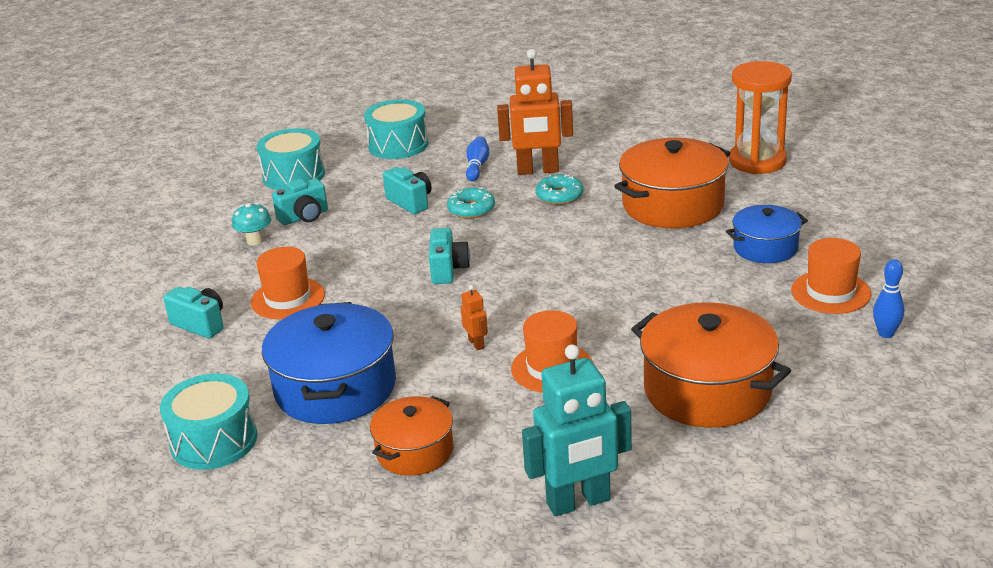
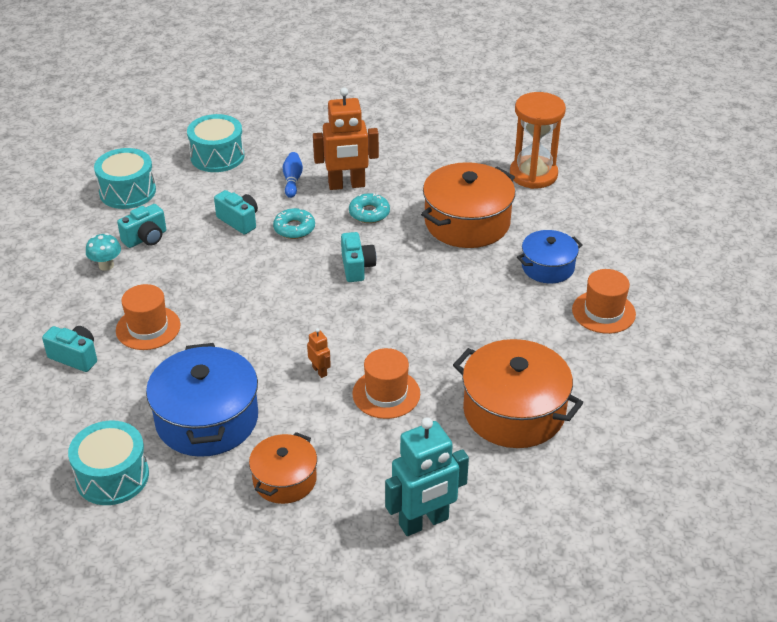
camera: 10 degrees left, 10 degrees up
(448, 270) = (284, 294): turquoise camera -> turquoise camera (357, 267)
(886, 333) = (649, 352): blue bowling pin -> none

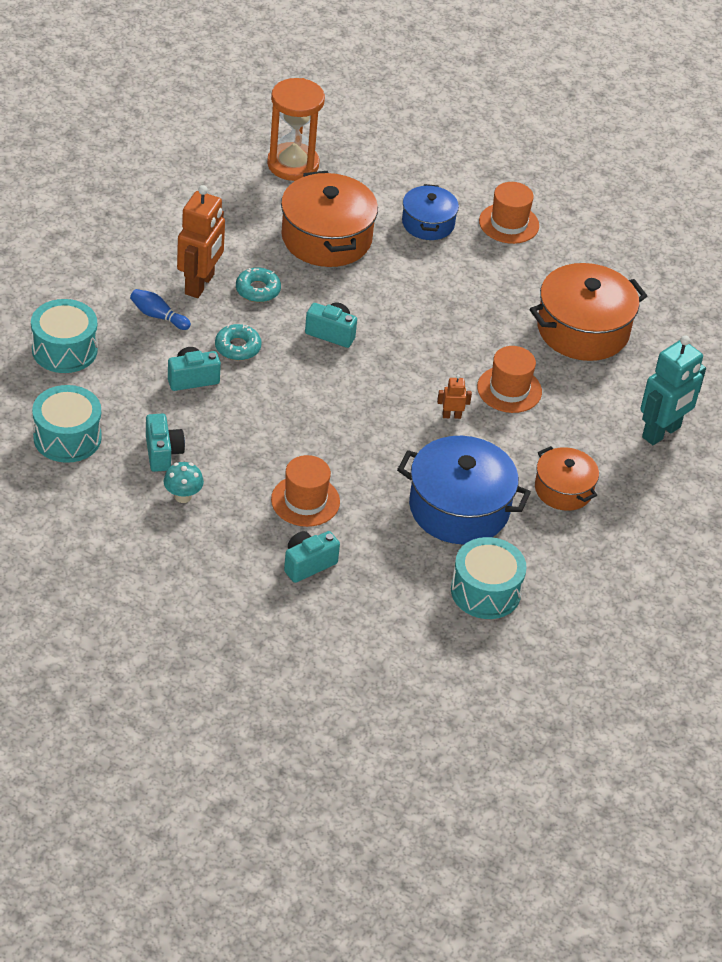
camera: 65 degrees left, 5 degrees up
(424, 522) = (661, 432): turquoise robot -> turquoise robot turned 45 degrees clockwise

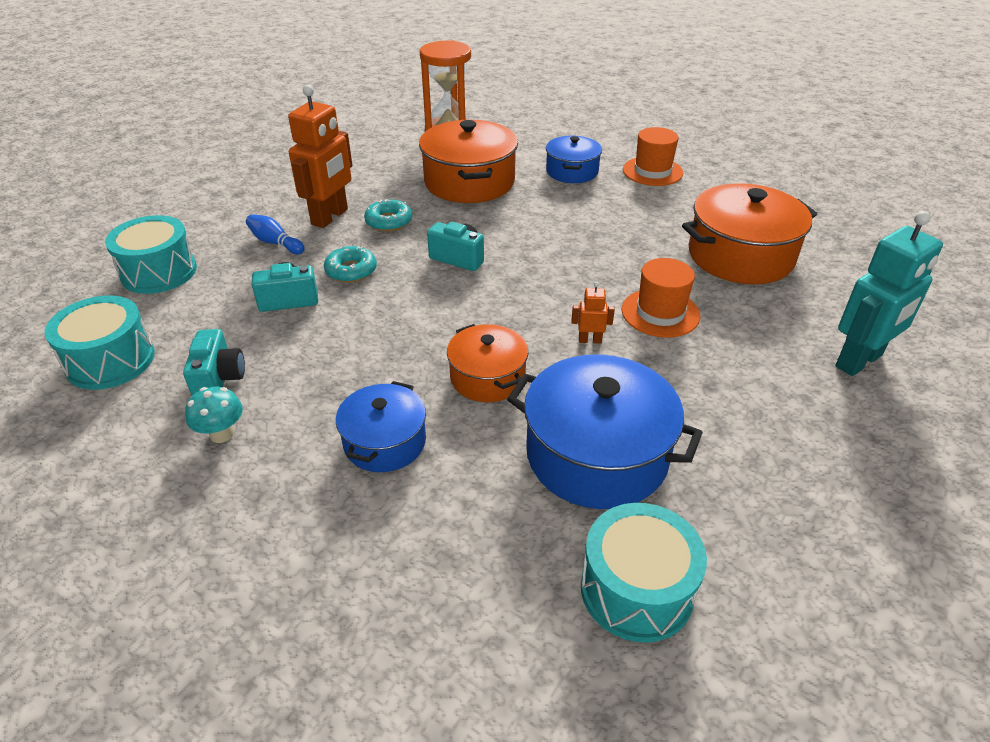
camera: 10 degrees right, 5 degrees down
(305, 501) = (385, 442): orange hat -> blue pot
(308, 564) = (365, 537): turquoise camera -> none
(563, 489) = (741, 431): orange pot -> orange pot (487, 377)

